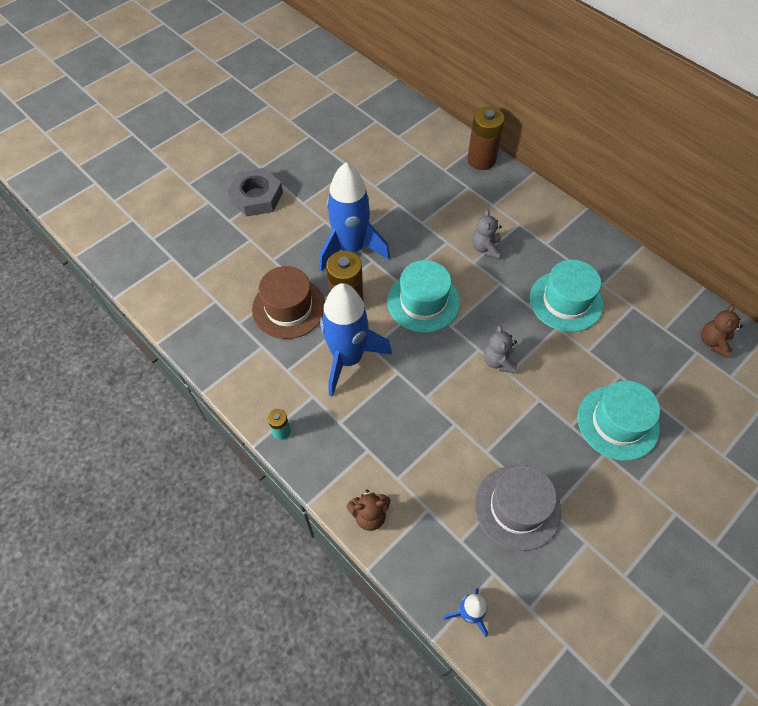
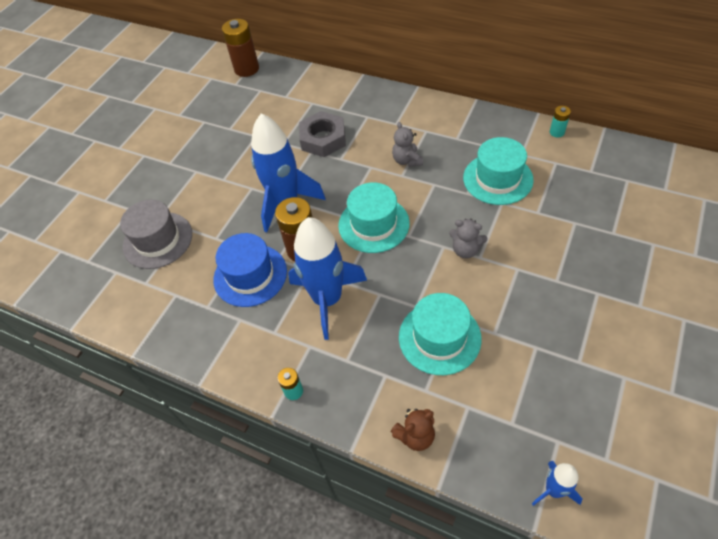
camera: 15 degrees left, 5 degrees down
(256, 197) = (176, 189): grey nut -> grey nut (323, 139)
(288, 308) = (250, 275): brown hat -> blue hat
(481, 160) = (368, 91): brown battery -> brown battery (246, 69)
(498, 361) = (465, 250): grey teddy bear -> grey teddy bear turned 45 degrees counterclockwise
(517, 507) = (547, 371): grey hat -> grey hat (158, 240)
(618, 422) = (594, 262): turquoise hat -> turquoise hat (439, 337)
(651, 274) = (557, 132): none -> turquoise battery
(713, 342) = (636, 167): brown teddy bear -> none

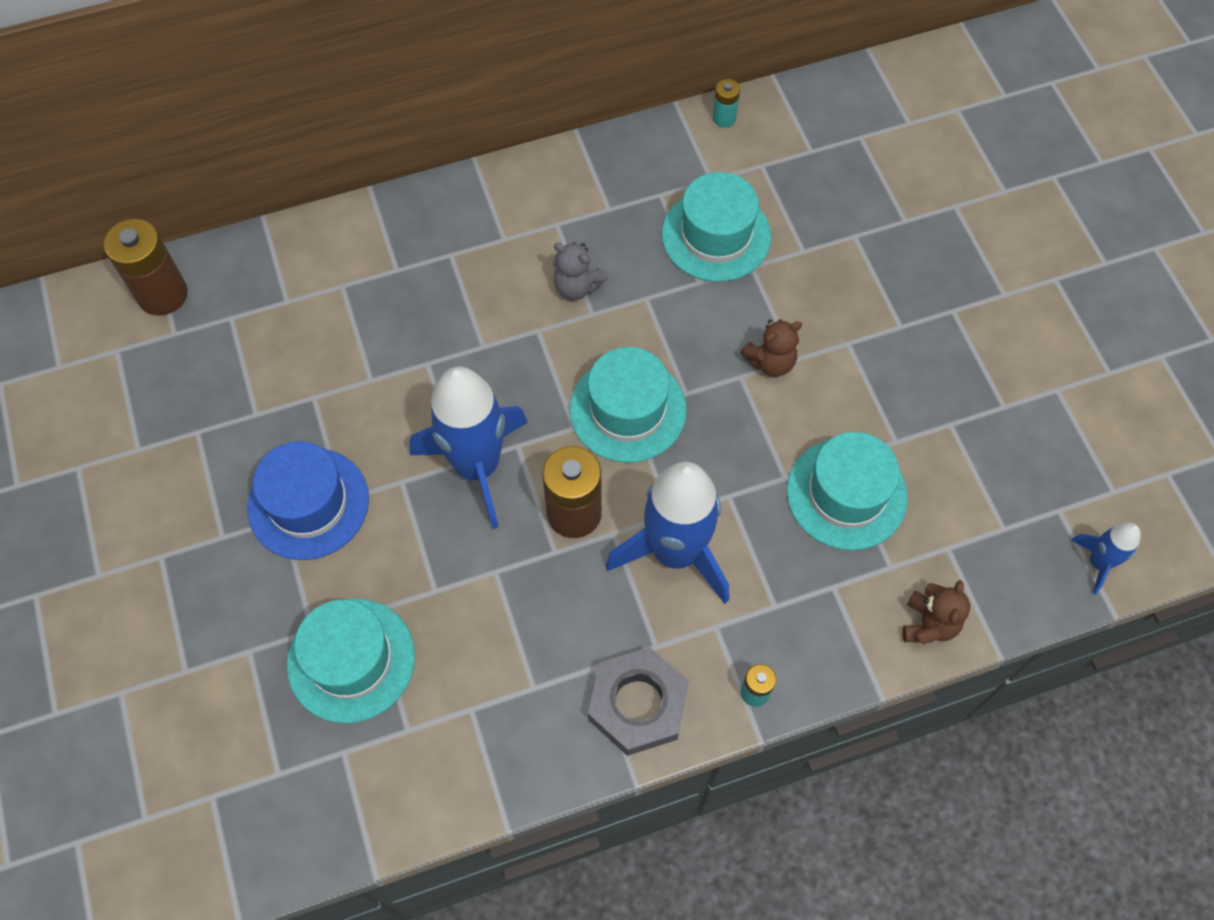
camera: 50 degrees left, 10 degrees up
(158, 240) = (351, 660): grey hat -> turquoise hat
(250, 275) = (543, 601): blue hat -> blue hat (308, 503)
(323, 139) = (424, 332): grey nut -> grey nut (638, 704)
(465, 250) = (770, 362): grey teddy bear -> brown teddy bear

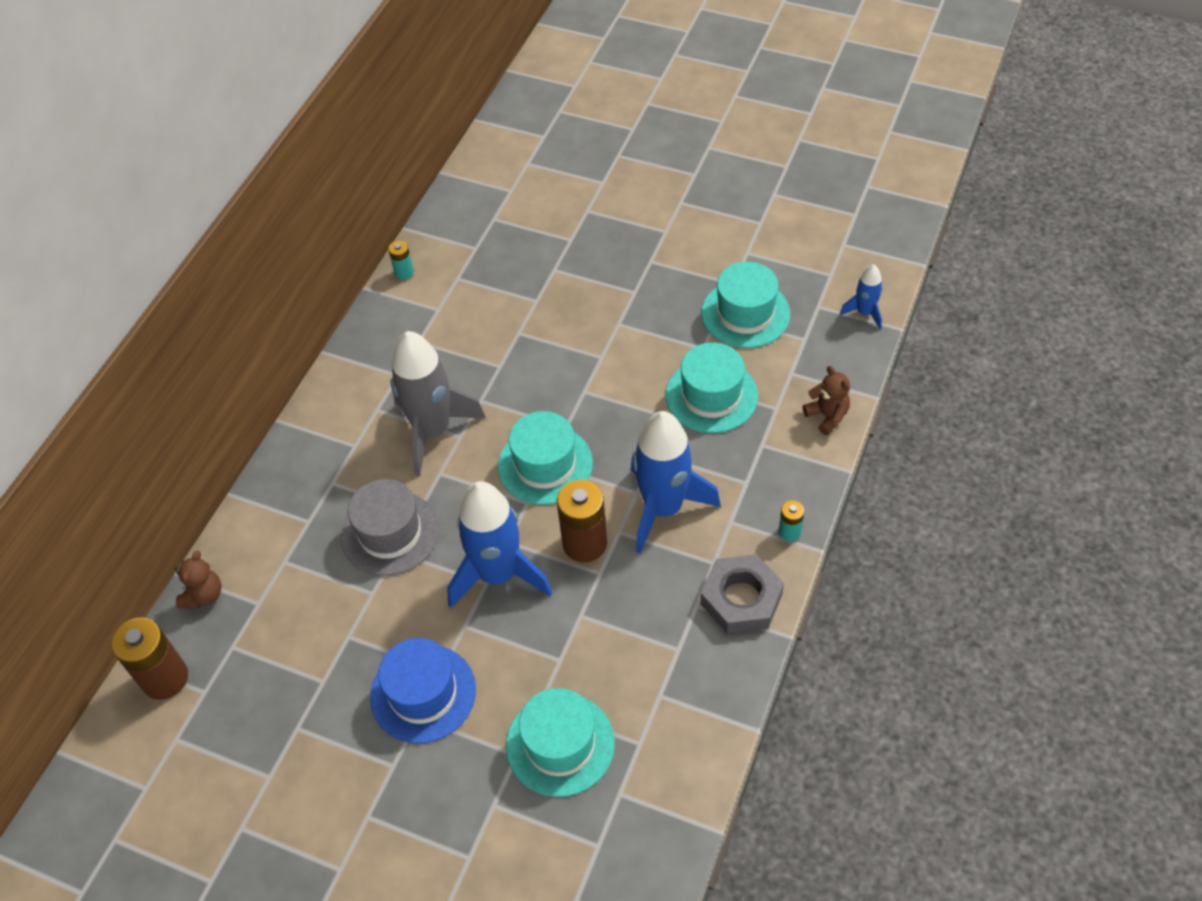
camera: 45 degrees left, 10 degrees down
(441, 343) = (390, 533): none -> grey hat
(577, 286) = (432, 430): grey teddy bear -> grey rocket
(716, 235) = (478, 335): turquoise hat -> turquoise hat (745, 314)
(770, 362) = (590, 369): brown teddy bear -> brown teddy bear (204, 595)

